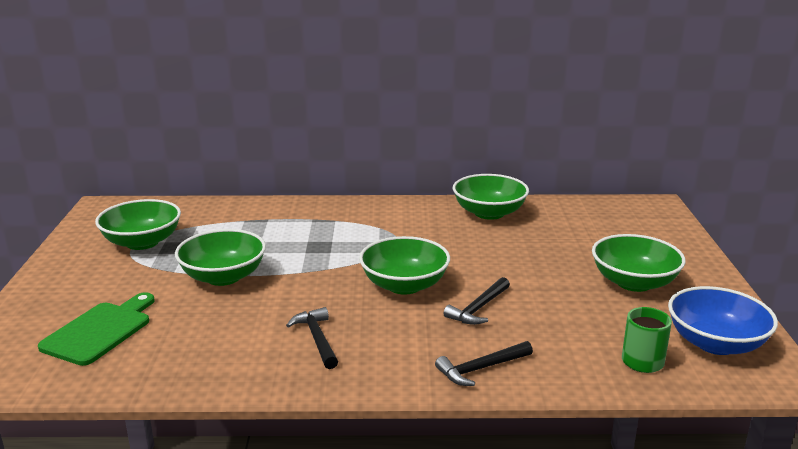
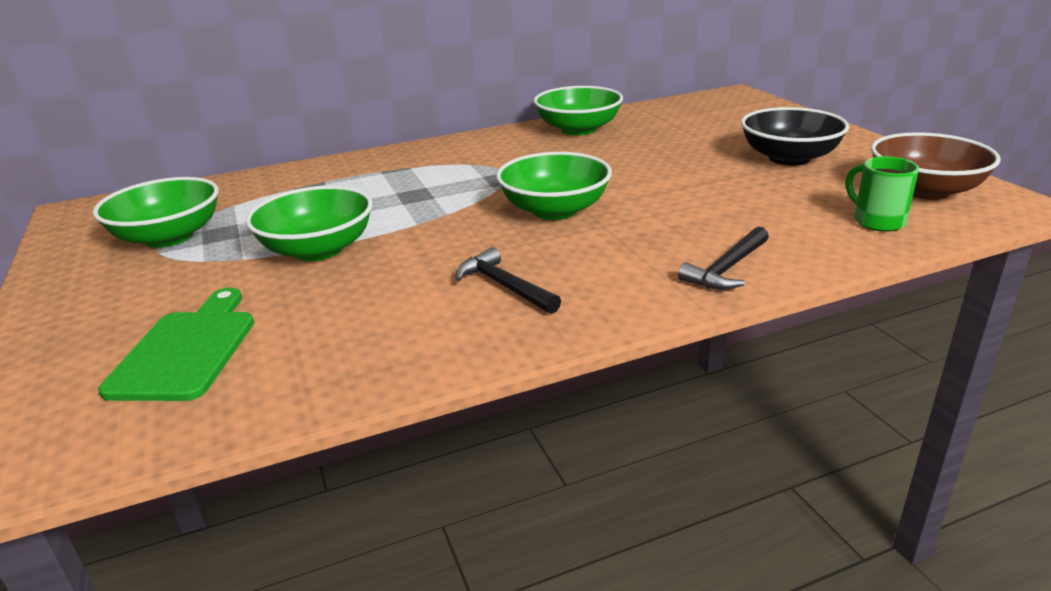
camera: 20 degrees left, 5 degrees up
(479, 308) = (661, 213): black hammer -> none
(634, 282) = (789, 158): green bowl -> black bowl
(715, 343) = (924, 190): blue bowl -> brown bowl

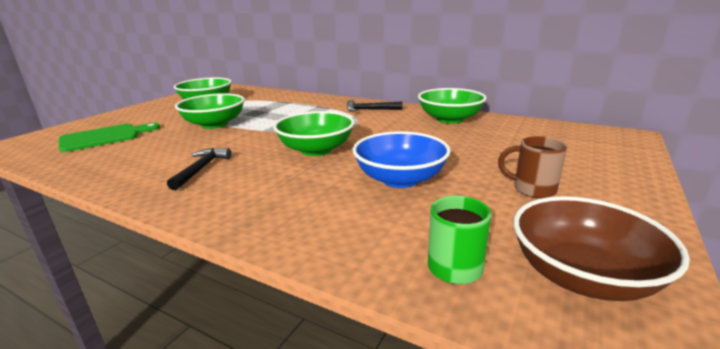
camera: 50 degrees right, 5 degrees down
(700, 194) = (400, 179): none -> blue bowl
(727, 269) = (279, 223): black hammer -> black hammer (370, 110)
(789, 158) = (532, 189): black bowl -> brown mug

